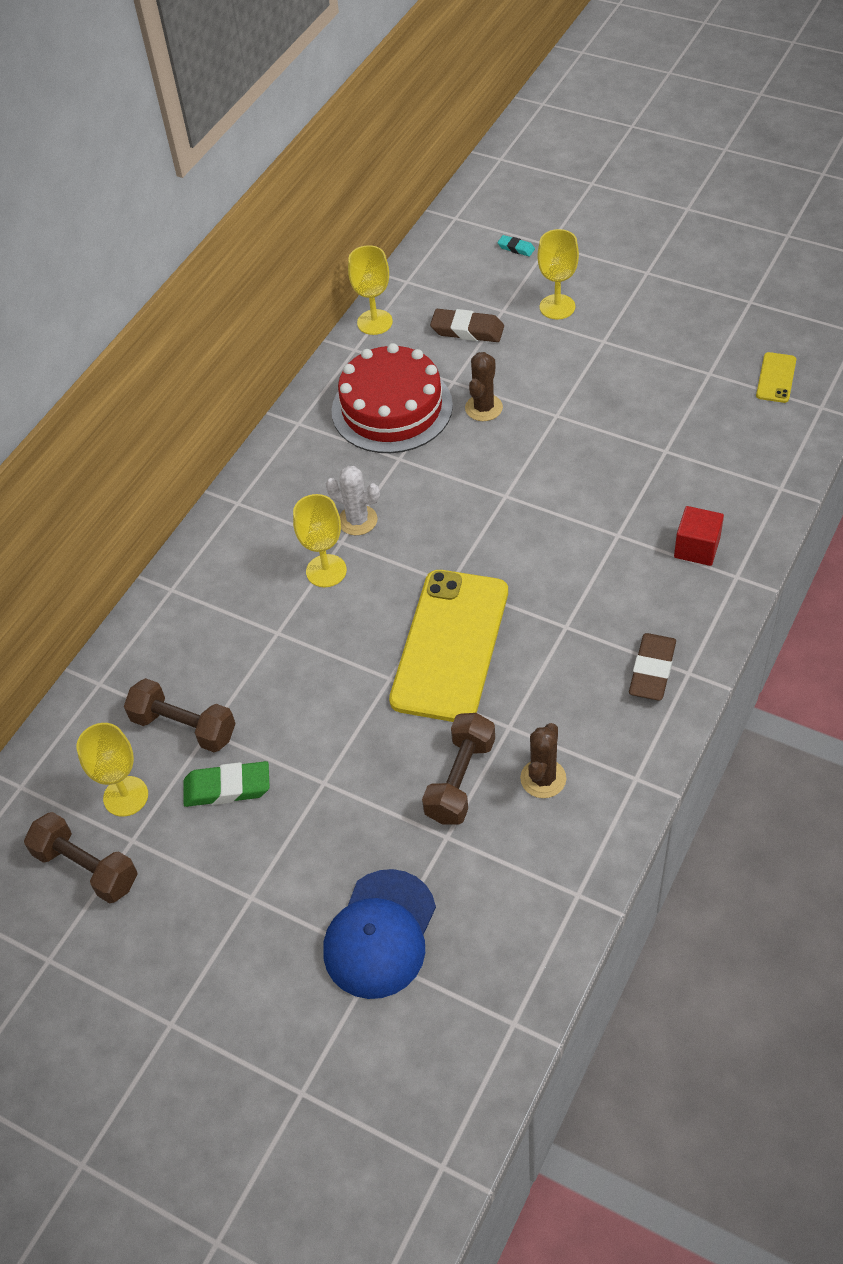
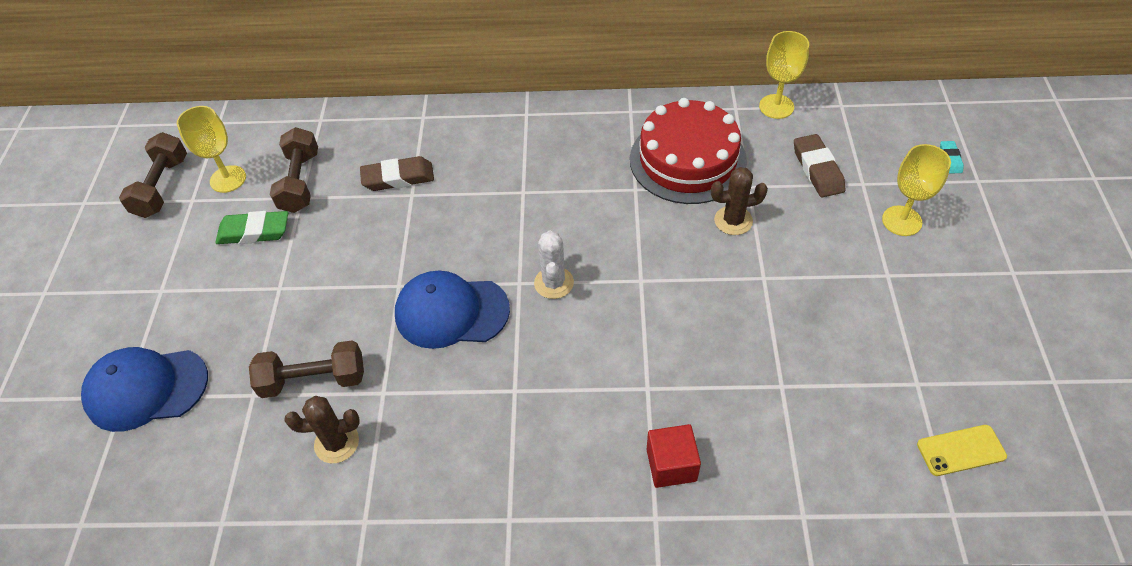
camera: 60 degrees right, 0 degrees up
(227, 788) = (254, 232): green eraser -> green eraser turned 60 degrees counterclockwise
(326, 571) = (488, 196): yellow goblet -> none
(357, 520) = (551, 192): white cactus -> white cactus (554, 283)
(450, 645) = (451, 312): yellow phone -> blue cap
(652, 670) = (496, 485): brown eraser -> brown eraser (398, 178)

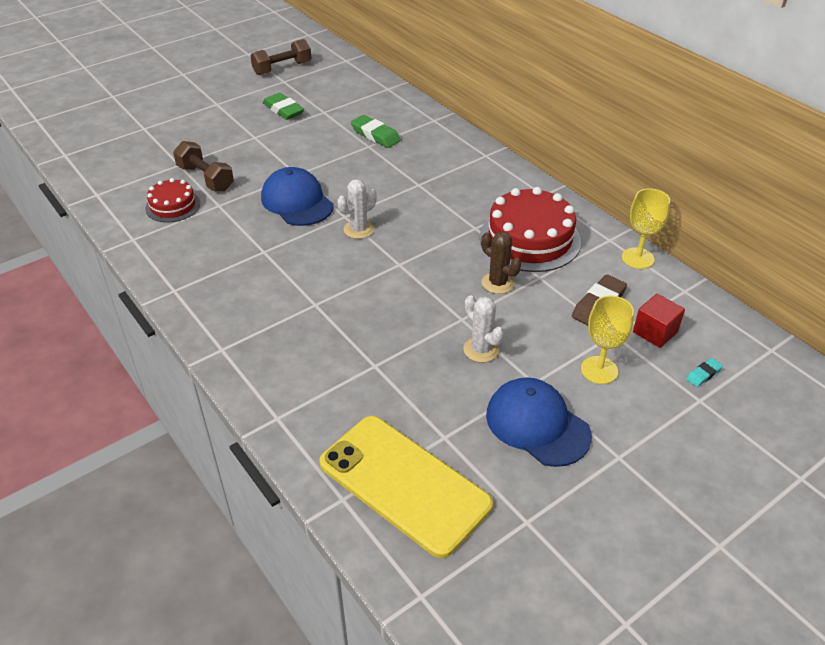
camera: 50 degrees right, 10 degrees down
(146, 389) = (154, 132): blue cap -> blue cap (537, 424)
(228, 179) = (310, 83): yellow goblet -> none
(300, 182) = (334, 106): brown dumbbell -> none
(336, 443) = (173, 206): brown cactus -> red cake
(398, 178) = (375, 135): brown eraser -> green eraser
(671, 465) = (266, 339): red cube -> red cube (655, 332)
(818, 288) = (481, 349): none -> white cactus
(961, 450) = (404, 484): yellow phone -> yellow phone, size x2.37

